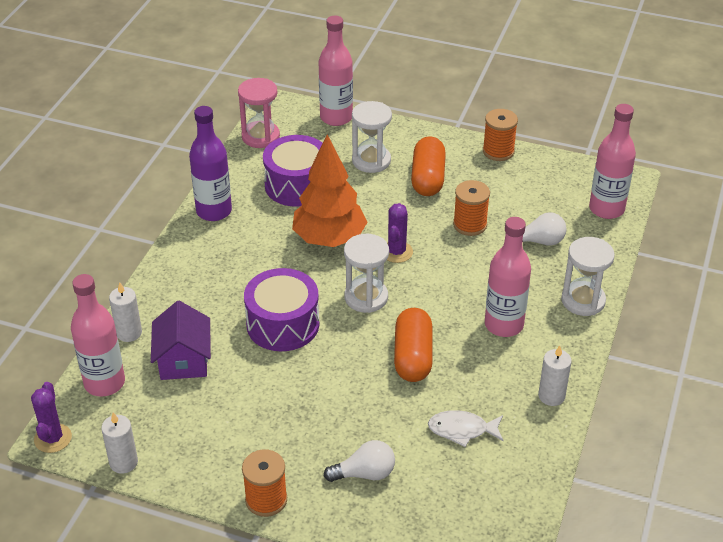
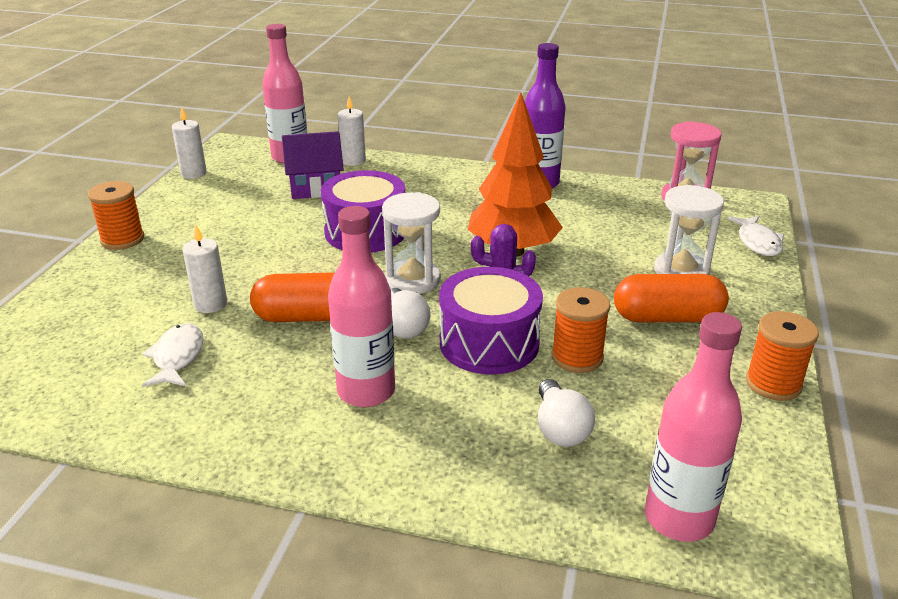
camera: 85 degrees right, 10 degrees down
(53, 438) = (230, 145): purple cactus -> none
(297, 185) = (605, 225): purple drum -> purple drum (489, 343)
(336, 117) = (757, 242): pink bottle -> white fish
(364, 473) = (134, 292): white light bulb -> white light bulb (404, 326)
(551, 396) = (219, 438): white candle -> white candle (210, 304)
(583, 300) = (424, 478): white hourglass -> none

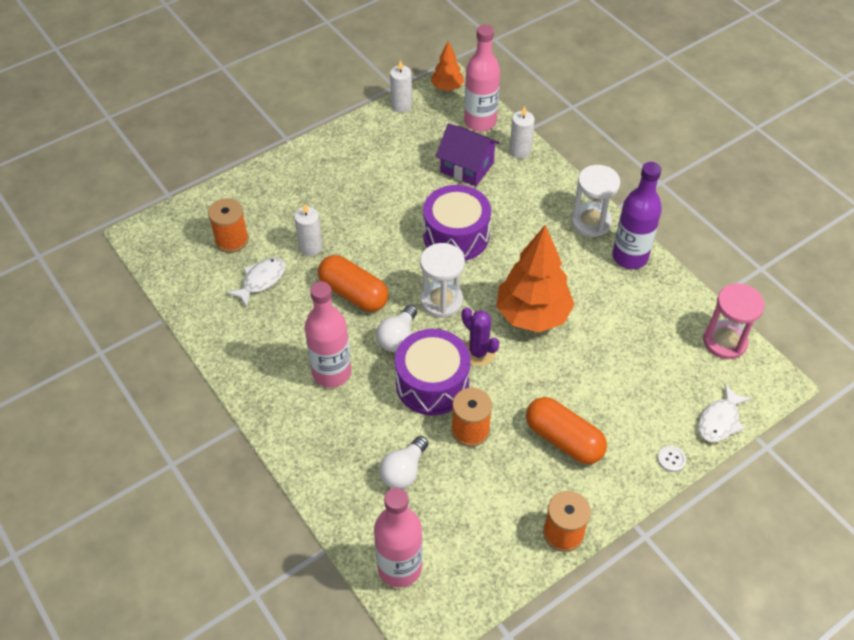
camera: 40 degrees right, 20 degrees up
(122, 239) = (308, 154): orange spool -> orange spool (232, 240)
(229, 149) = (447, 87): none -> orange tree
(681, 271) = (625, 409): white hourglass -> white hourglass (591, 222)
(766, 283) = (671, 459): none -> white button

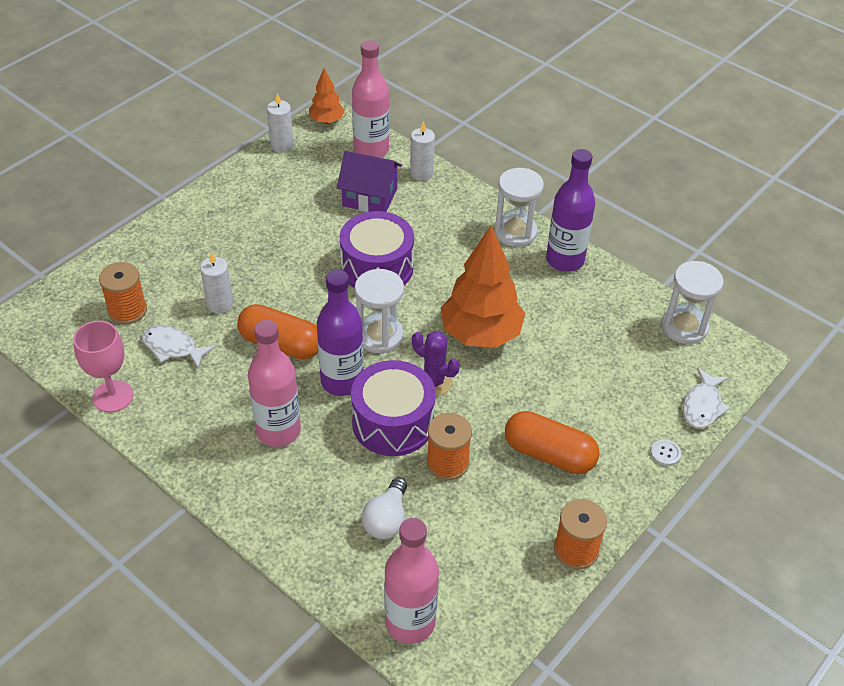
camera: 15 degrees left, 5 degrees down
(201, 316) = (113, 396): none -> pink goblet
(261, 280) = (173, 348): white fish -> white fish turned 90 degrees counterclockwise
(397, 337) = (342, 381): white light bulb -> purple bottle
(724, 341) = (684, 327): pink hourglass -> white hourglass

